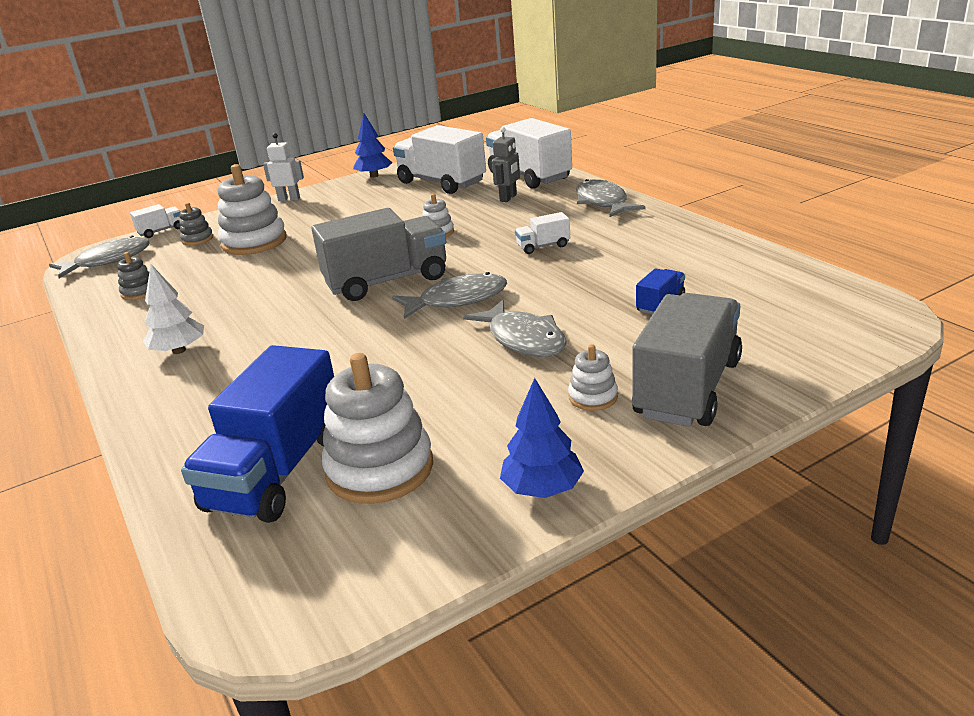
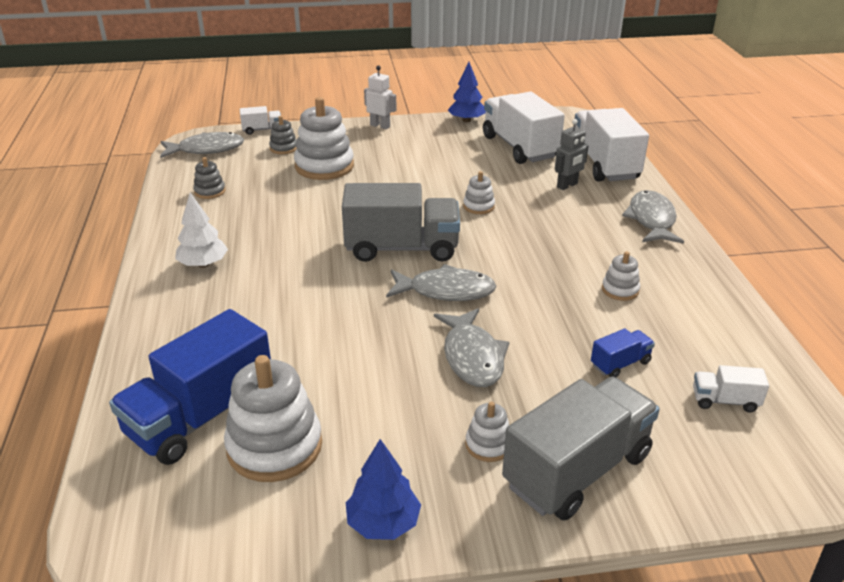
camera: 20 degrees right, 5 degrees up
(543, 246) = (560, 255): white truck -> white truck (724, 401)
(616, 255) = (620, 290): none -> white stacking toy

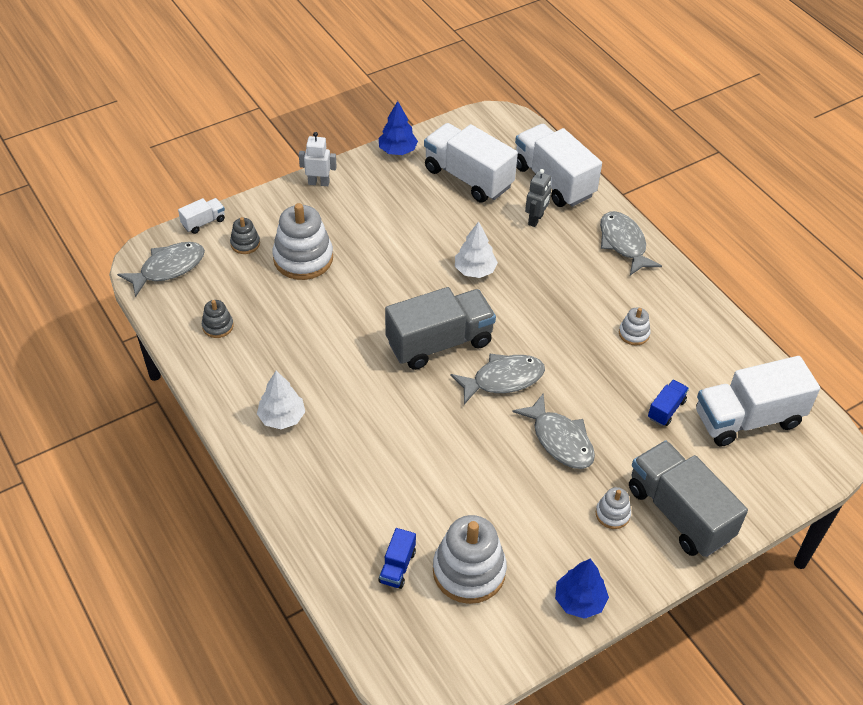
camera: 25 degrees left, 15 degrees up
(201, 416) = (397, 566): blue truck -> blue truck, size x0.45
(478, 206) = (475, 270): white stacking toy -> white tree
(577, 470) = (679, 513): grey truck -> grey truck turned 60 degrees counterclockwise
(724, 401) = (747, 419): white truck -> white truck, size x2.23

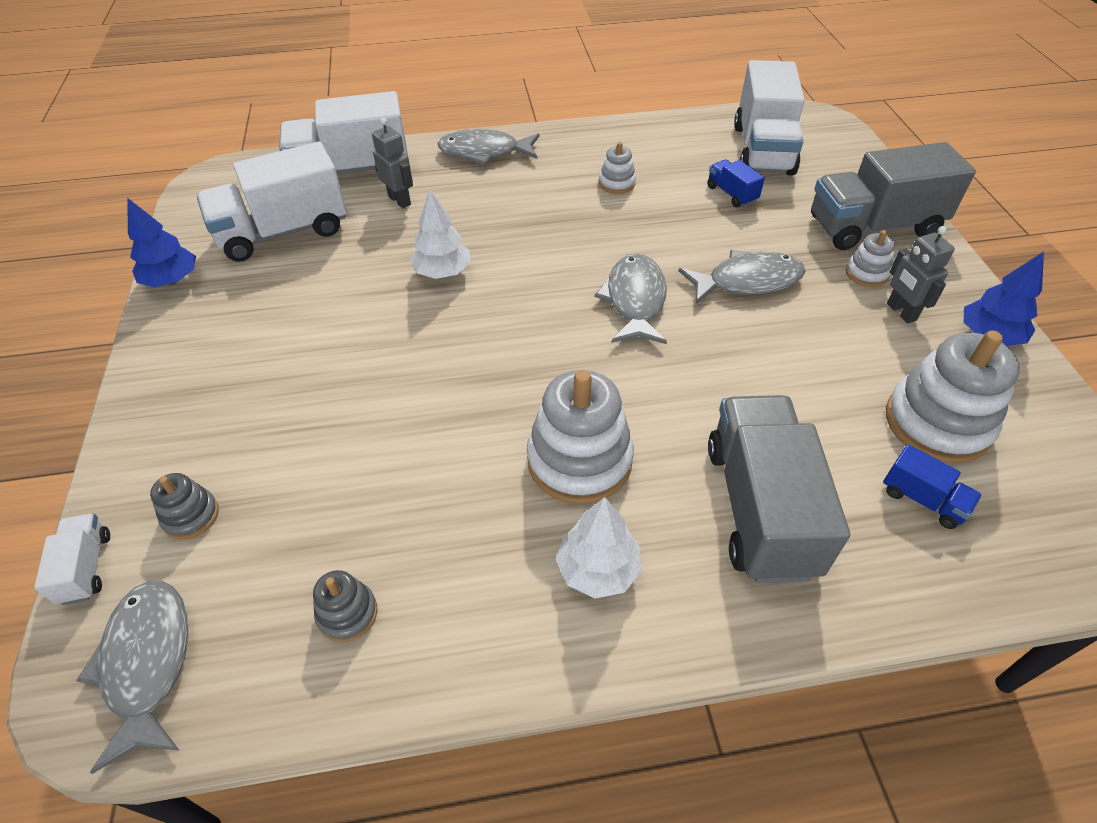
camera: 65 degrees left, 0 degrees up
(303, 258) = (285, 444): white stacking toy -> white stacking toy (579, 460)
(319, 182) = (148, 381): white robot -> none
(439, 343) = (544, 340): grey truck -> grey truck (760, 508)
(577, 541) = (901, 312): none -> grey robot

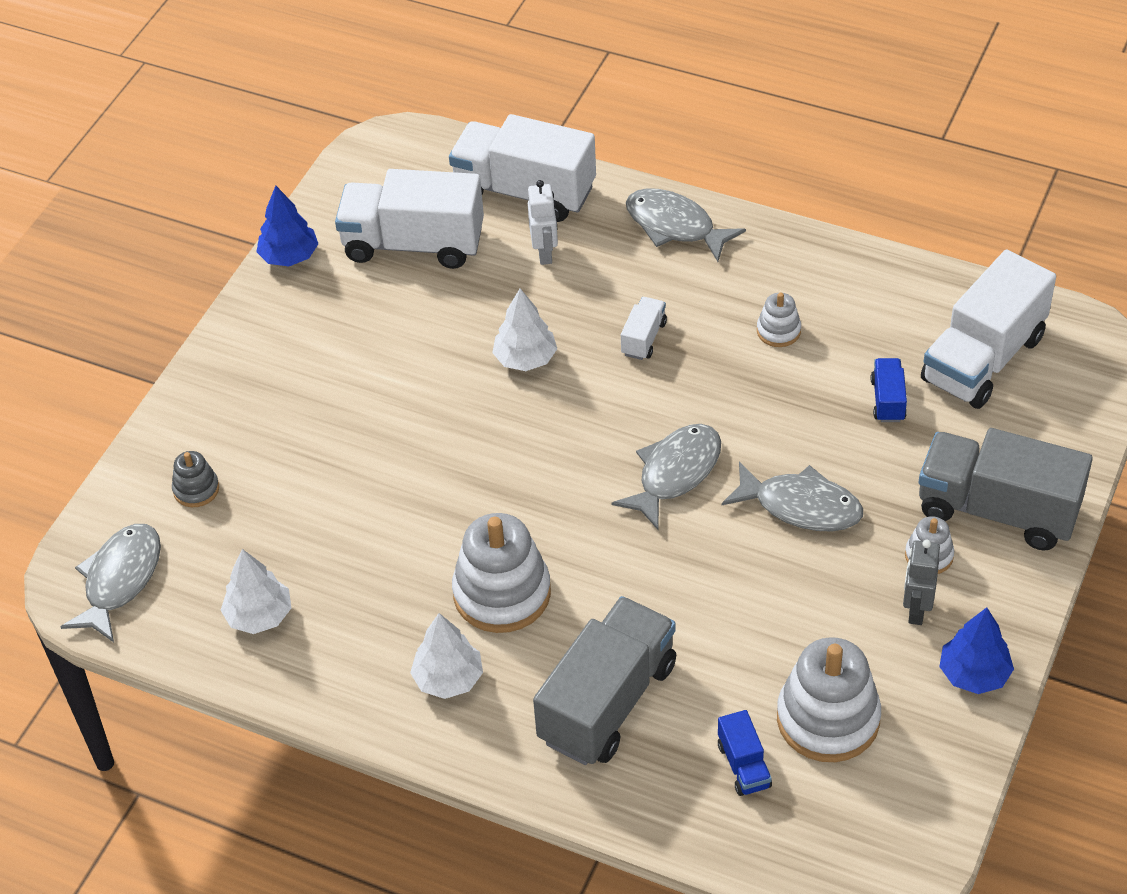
camera: 35 degrees right, 0 degrees up
(86, 567) = (111, 493): white truck -> white truck (643, 338)
(347, 613) = (259, 616): grey stacking toy -> white tree
(400, 200) = (545, 253): grey robot -> white robot

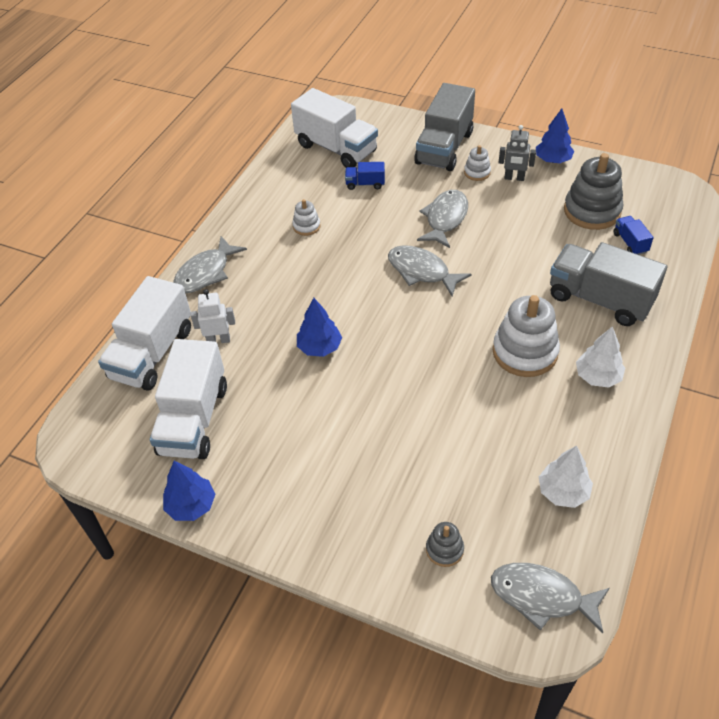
camera: 90 degrees left, 0 degrees up
(525, 359) = (319, 347): white tree -> blue tree
(643, 338) = (306, 287): white truck -> none
(743, 766) = (630, 243): blue truck -> blue truck turned 90 degrees counterclockwise
(828, 719) = (592, 211): white stacking toy -> grey stacking toy

